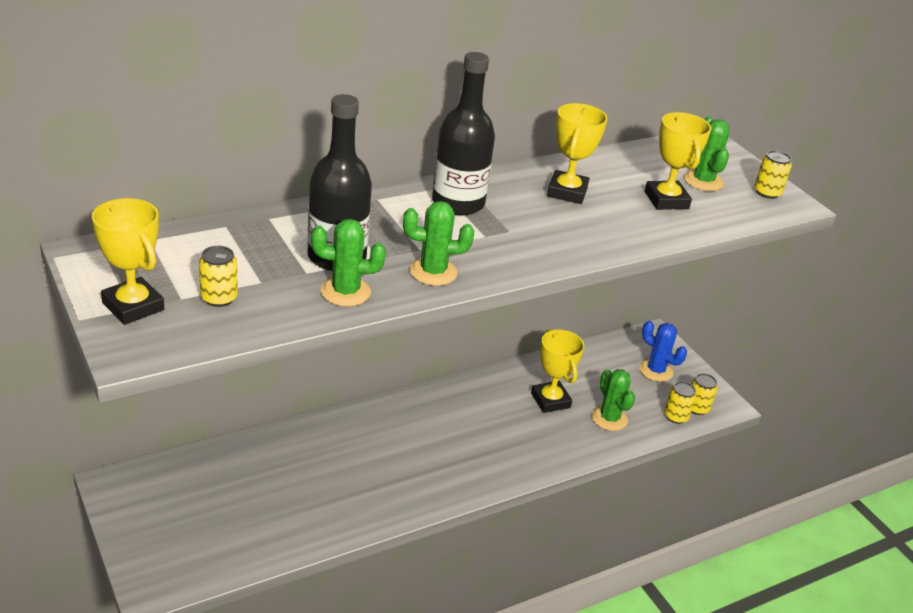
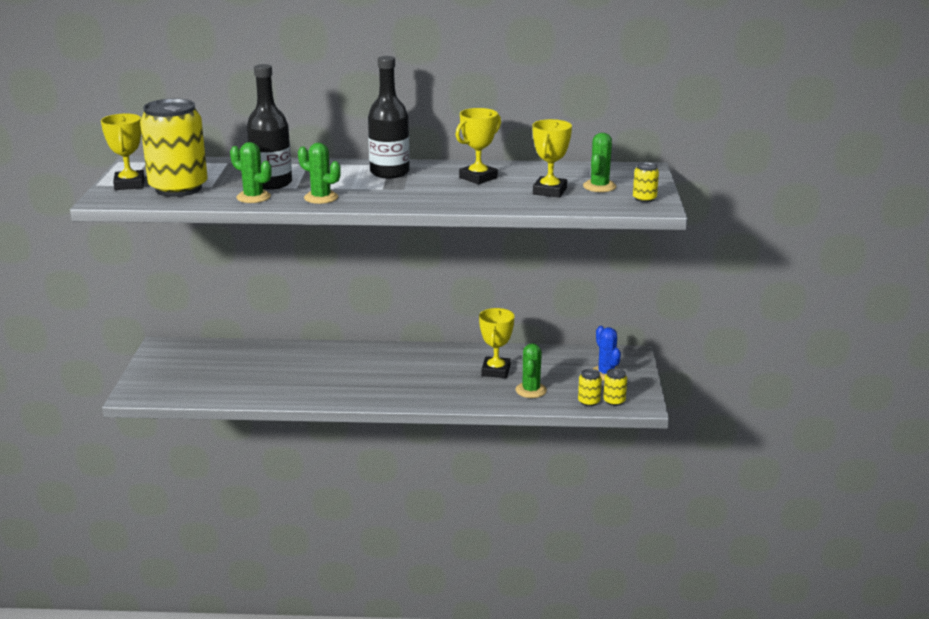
camera: 35 degrees right, 10 degrees down
(219, 298) = (178, 188): yellow can -> yellow can, size x2.48

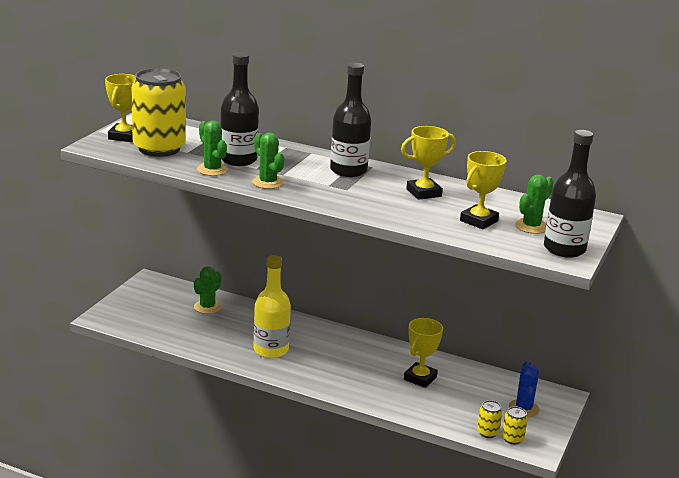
camera: 20 degrees right, 0 degrees up
(335, 381) = (271, 350): none -> yellow bottle
(531, 390) = (440, 406): green cactus -> green cactus (207, 307)
(644, 199) = (564, 249): yellow can -> black bottle

